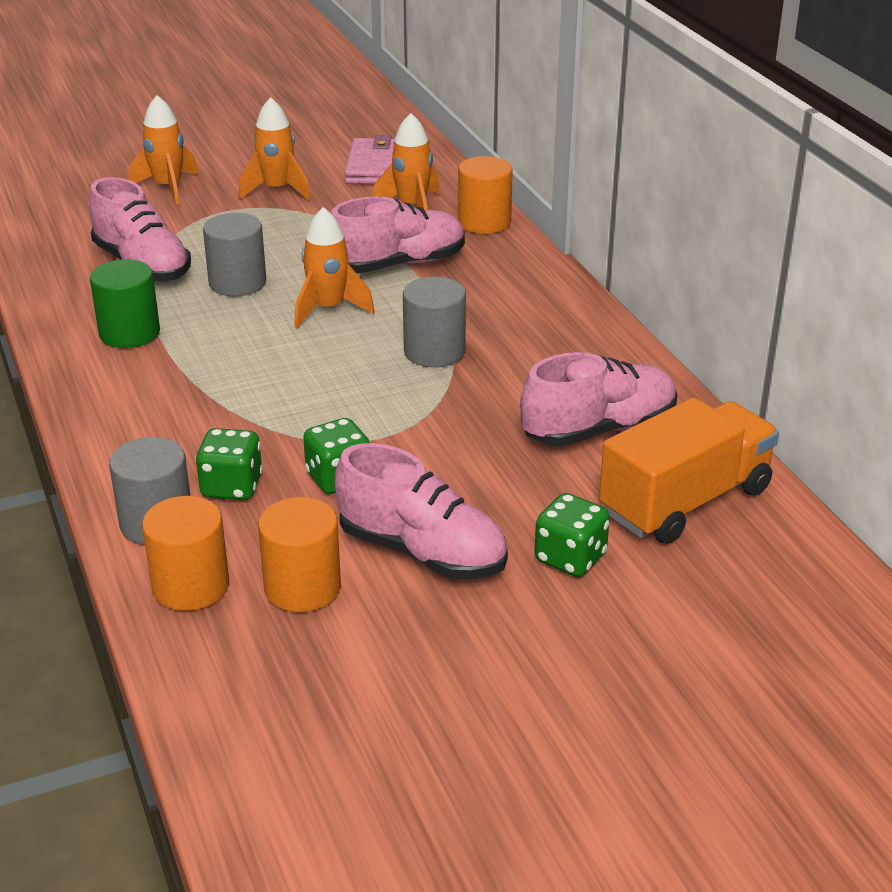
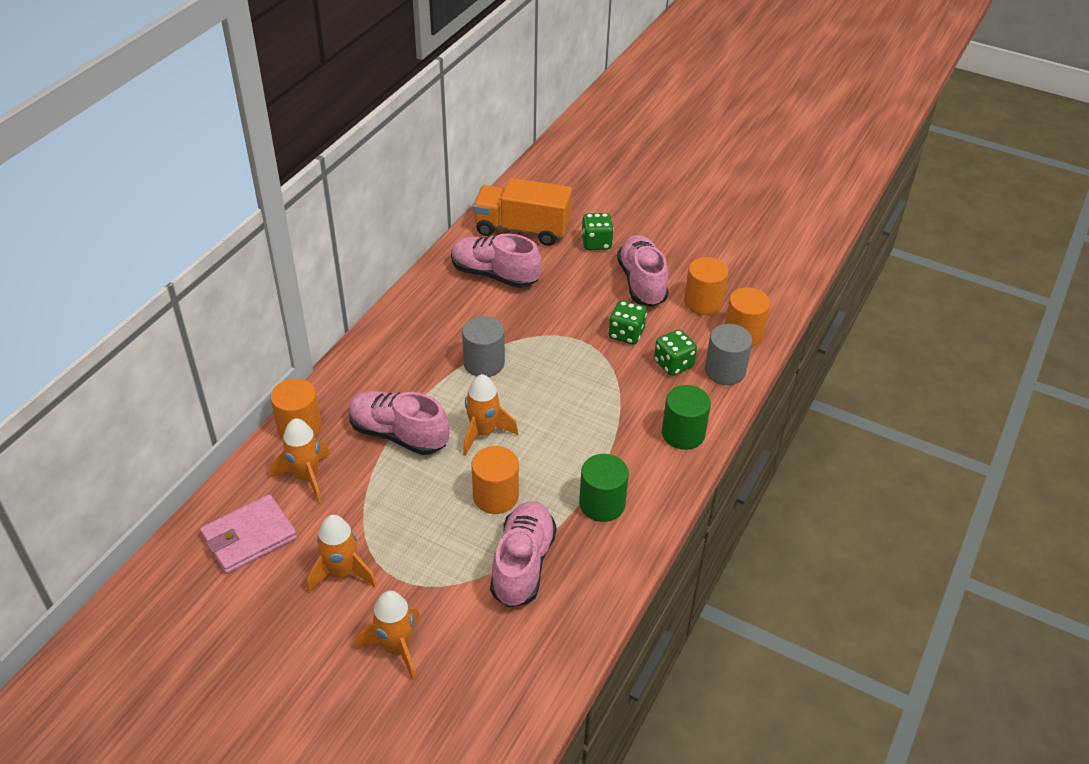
camera: 130 degrees left, 10 degrees up
(123, 431) = (683, 434): none -> green cylinder
(237, 283) = (495, 496): grey cylinder -> orange cylinder

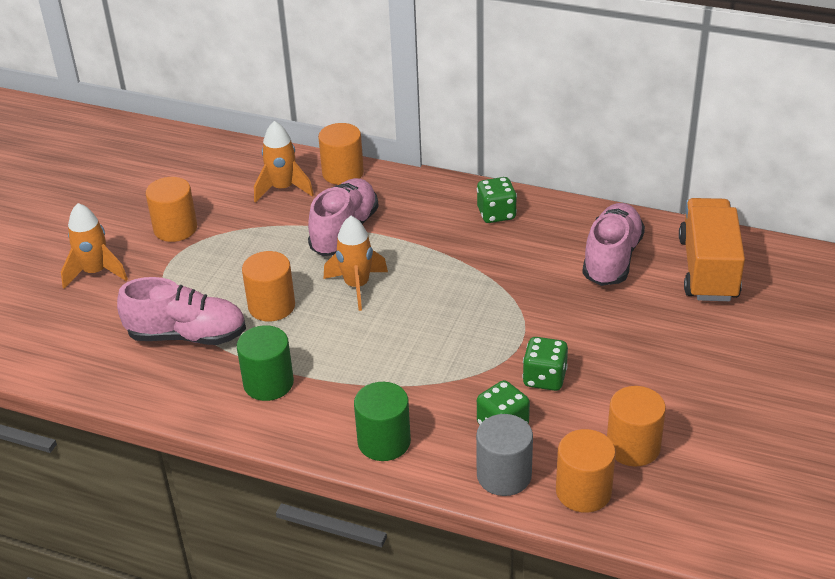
camera: 85 degrees right, 5 degrees down
(249, 537) = (212, 173): pink wallet -> none
(342, 573) = (175, 229): orange rocket -> orange cylinder
(484, 363) = (460, 272): grey cylinder -> none
(596, 243) = (712, 335): green dice -> green dice (496, 214)
(642, 282) = (650, 384): pink shoe -> none

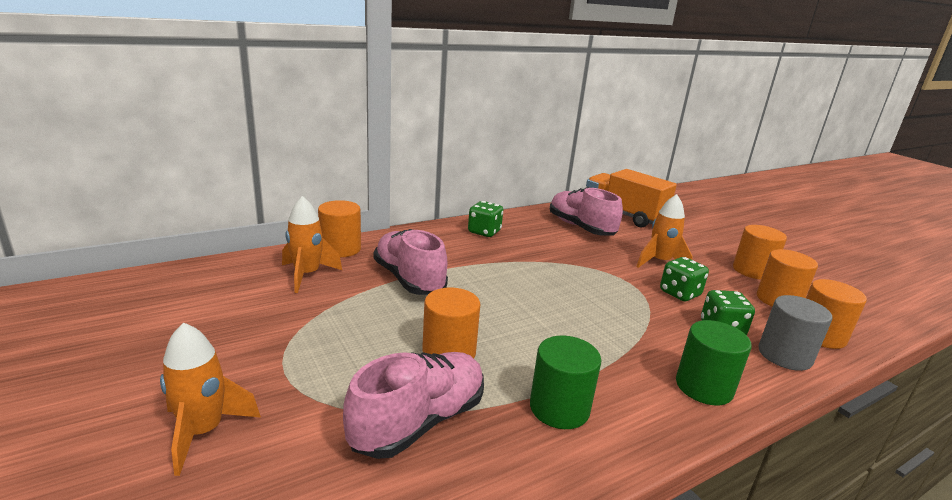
camera: 55 degrees left, 15 degrees down
(175, 229) = (245, 345): orange cylinder -> orange cylinder (752, 271)
(357, 286) = (483, 305): orange rocket -> orange rocket (659, 262)

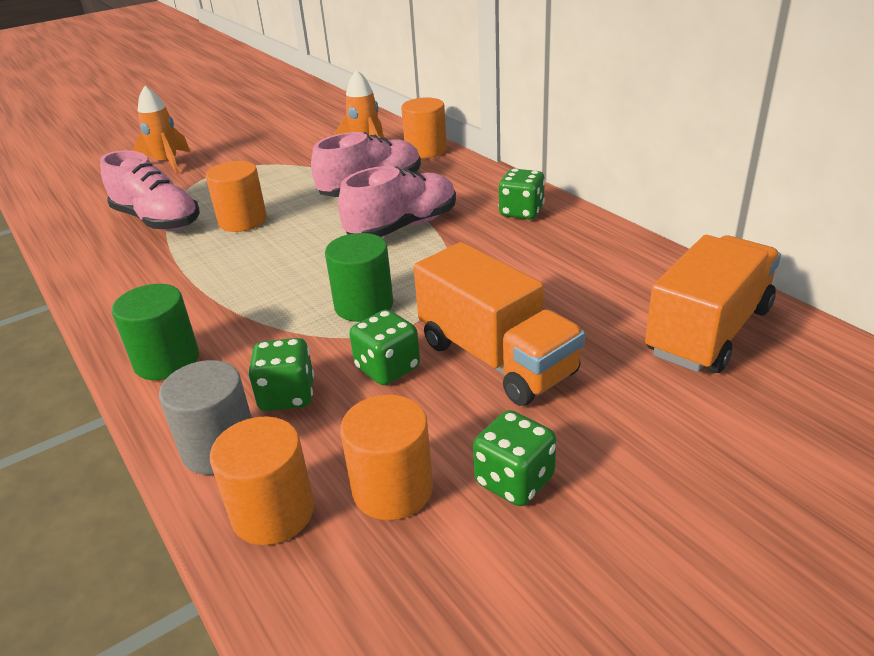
camera: 90 degrees right, 10 degrees up
(559, 408) = (156, 274): green cylinder -> green cylinder (364, 305)
(580, 227) = (598, 284): pink shoe -> pink shoe (402, 226)
(659, 262) = (496, 358): orange rocket -> orange truck
(752, 271) = (514, 481): orange cylinder -> green dice

